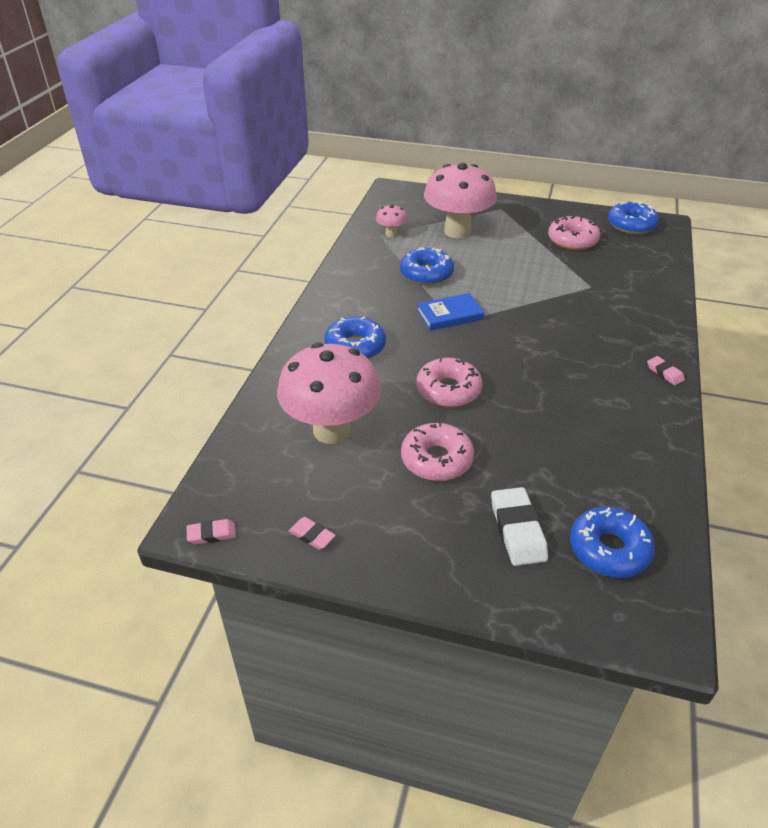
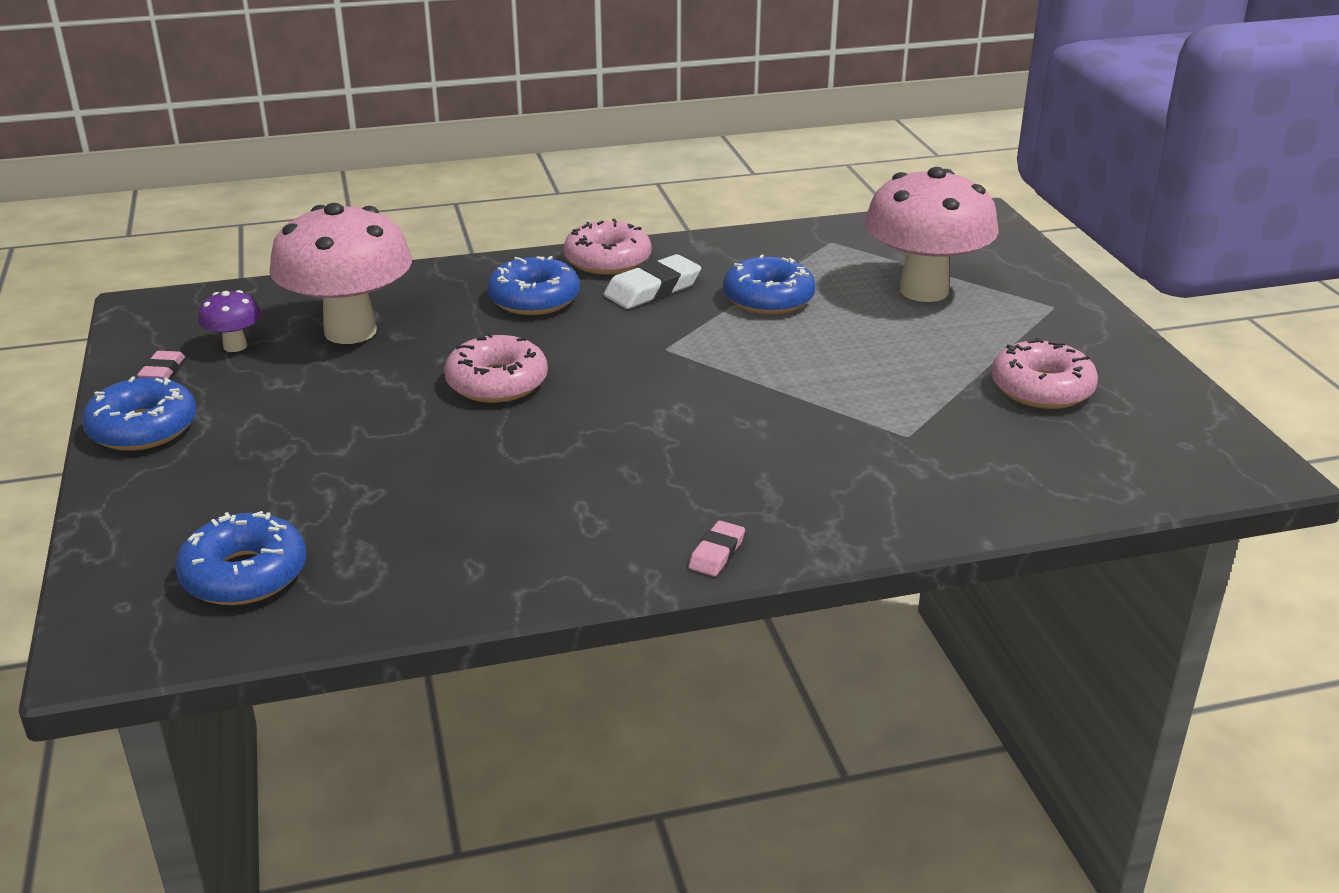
camera: 60 degrees right, 10 degrees down
(211, 534) = (136, 319): pink eraser -> none
(306, 489) = (235, 346): none -> purple mushroom
(391, 234) = (844, 248): pink mushroom -> none
(436, 460) = (344, 410): pink donut -> pink donut (607, 260)
(449, 315) = (680, 341): blue book -> none
(517, 530) = (244, 497): white eraser -> white eraser (652, 289)
(631, 225) = (1191, 434): blue donut -> blue donut (143, 428)

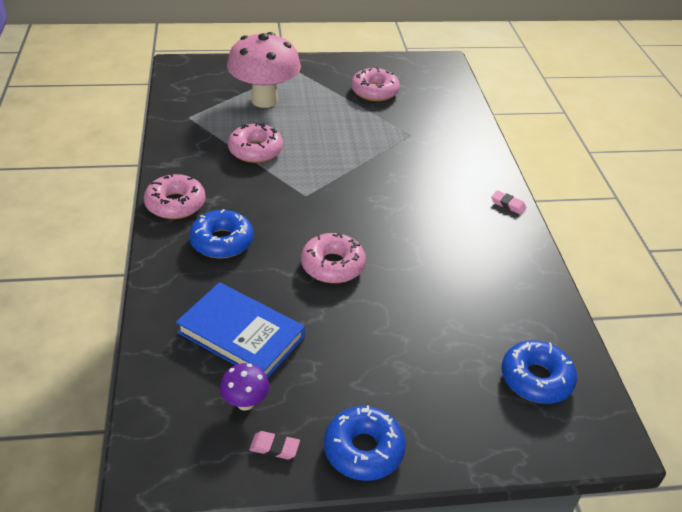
camera: 85 degrees left, 10 degrees up
(350, 331) = (241, 335): pink mushroom -> blue book
(652, 289) = (226, 190): white eraser -> none
(768, 299) = (255, 150): blue donut -> pink donut

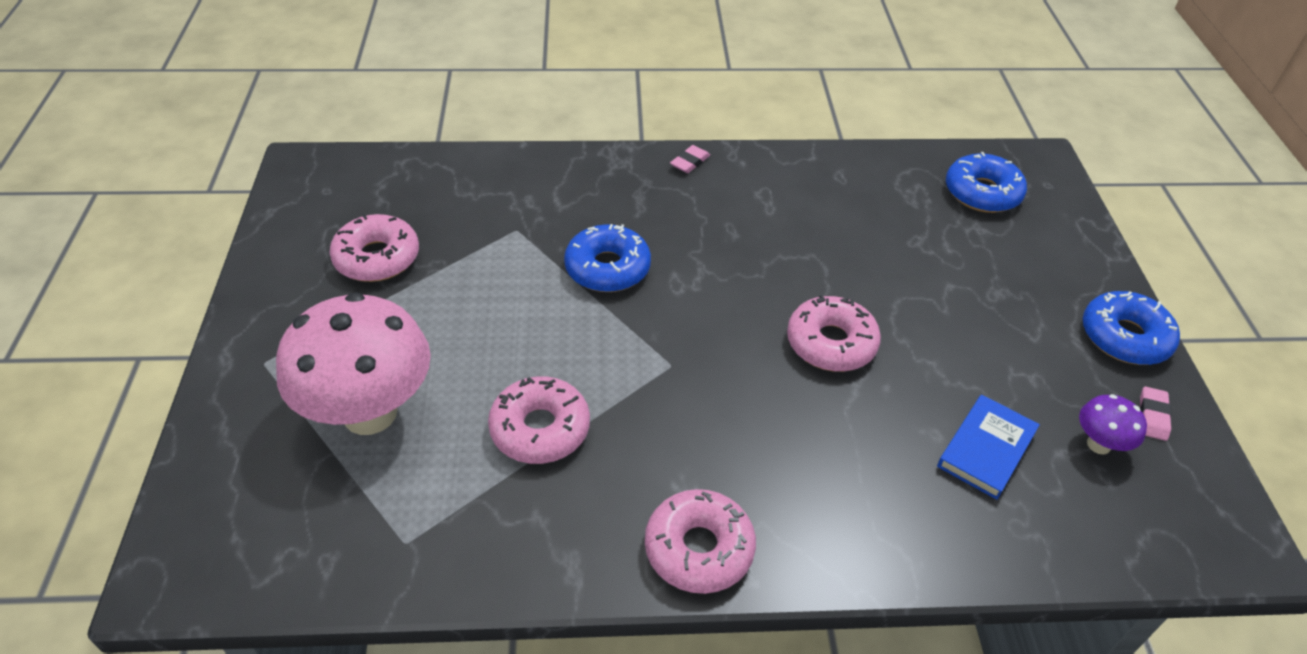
camera: 85 degrees left, 5 degrees up
(222, 241) = (794, 476): blue donut -> blue donut (607, 268)
(241, 335) = (986, 449): blue book -> blue book, size x0.66

